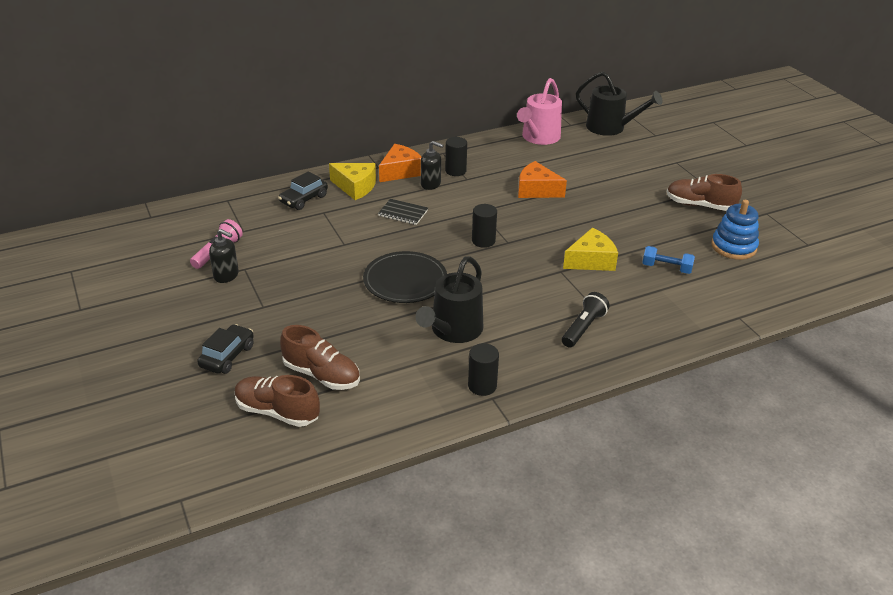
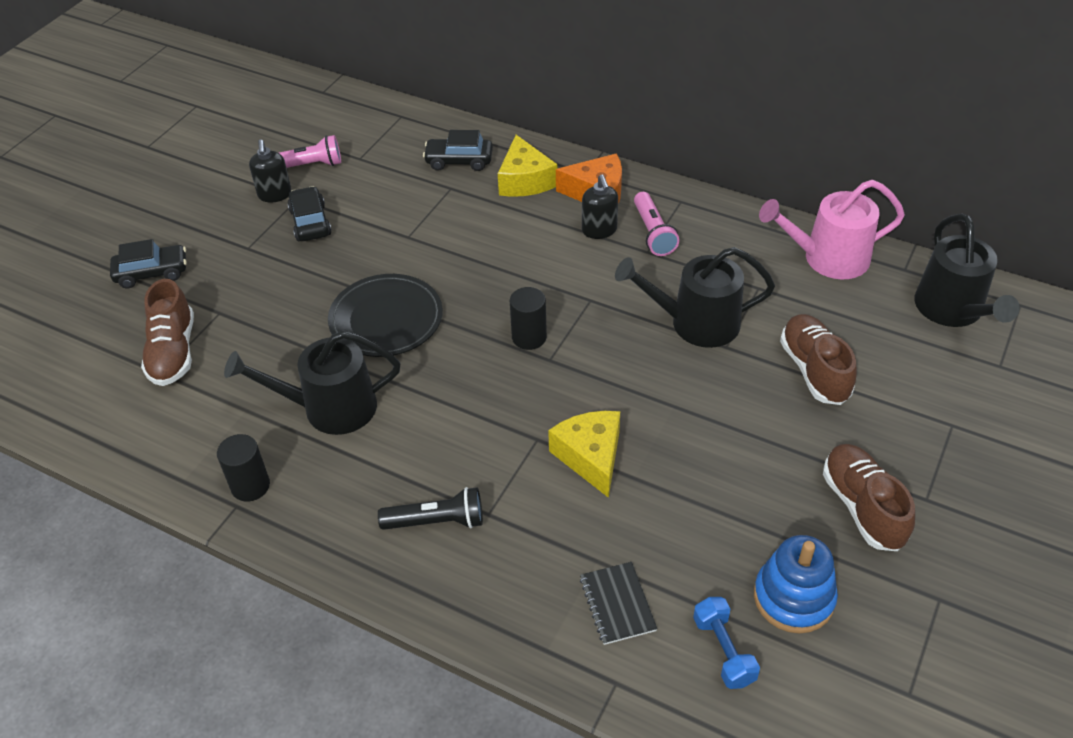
camera: 55 degrees right, 10 degrees up
(276, 273) = (310, 222): none -> black car
(277, 412) = (96, 355): brown shoe -> brown shoe (814, 370)
(403, 213) = (514, 243): black notebook -> black notebook (617, 604)
(455, 171) = (653, 233): black cylinder -> pink flashlight
(536, 190) = (696, 323): orange cheese -> black watering can
(591, 260) = (591, 457): yellow cheese -> yellow cheese turned 135 degrees counterclockwise
(666, 268) = (655, 543): blue dumbbell -> blue dumbbell (723, 650)

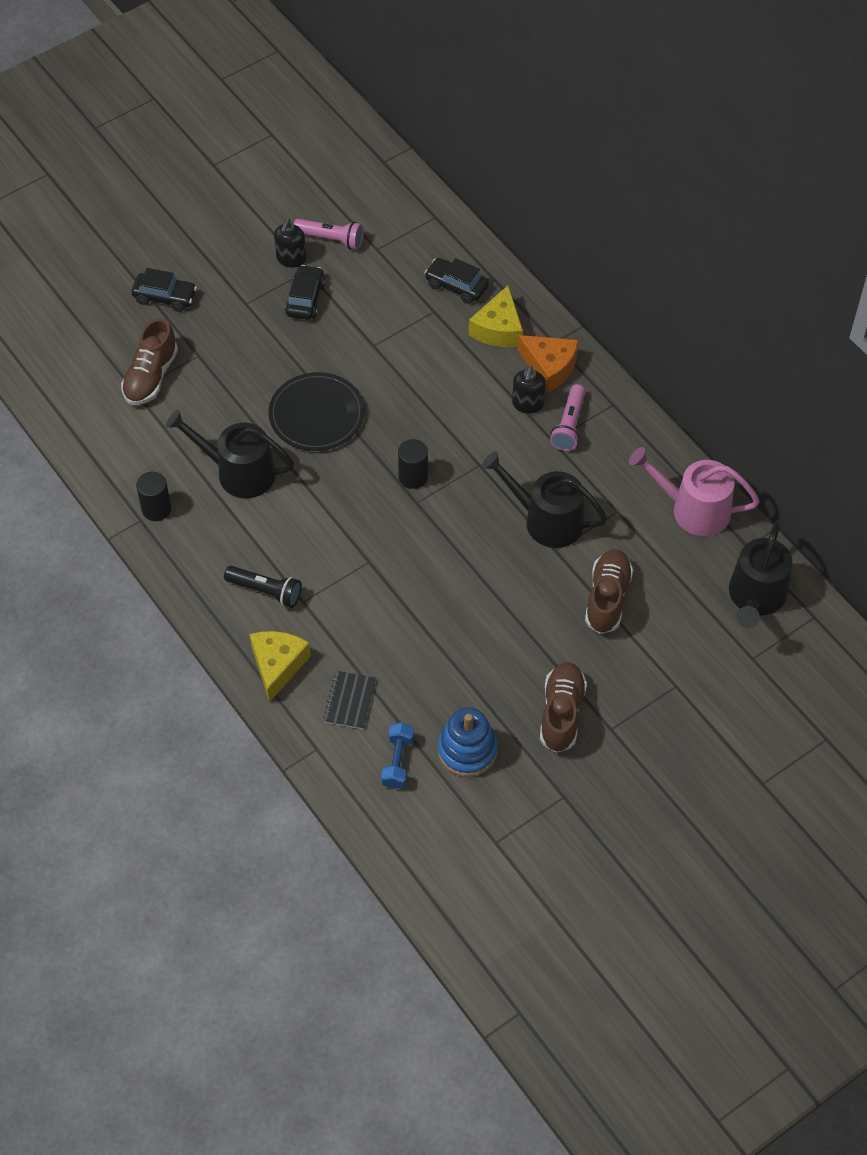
camera: 25 degrees right, 10 degrees up
(591, 457) = (398, 591): yellow cheese -> yellow cheese (278, 665)

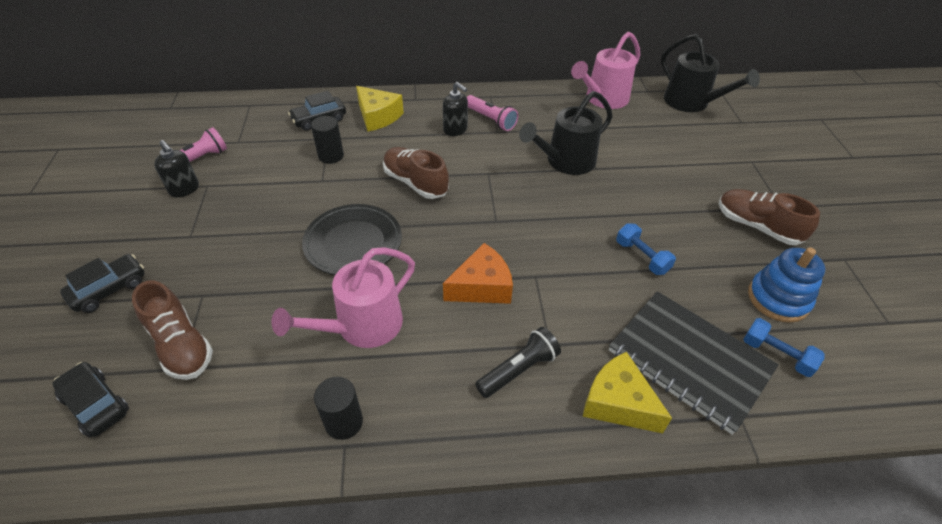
camera: 60 degrees left, 10 degrees down
(239, 472) = (362, 326): black watering can -> pink watering can
(305, 299) = (232, 198): black car -> black car (96, 404)
(349, 701) = (689, 361): black notebook -> black notebook, size x2.11
(413, 477) = (469, 212): black cylinder -> black cylinder (331, 156)
(448, 631) = (642, 257): none -> blue dumbbell
(549, 367) = (434, 109): orange cheese -> orange cheese (482, 287)
(607, 598) = (656, 161): brown shoe -> brown shoe (415, 183)

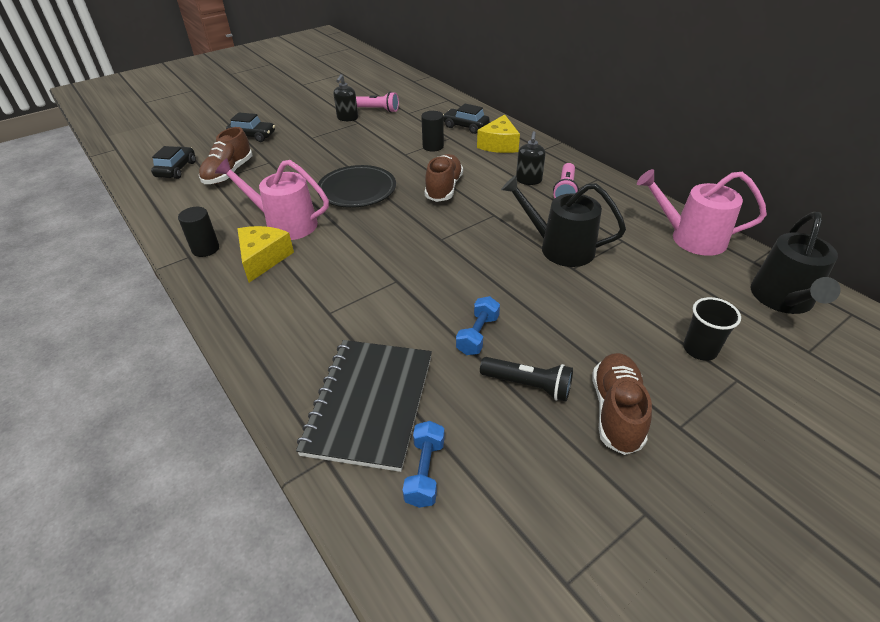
camera: 60 degrees right, 5 degrees down
(482, 287) = (362, 258): orange cheese -> none
(519, 370) = (293, 305): black flashlight -> black flashlight (528, 385)
(618, 402) = (293, 370): yellow cheese -> yellow cheese (263, 258)
(718, 160) = (700, 349): none -> black cup
(778, 299) = (511, 456): blue stacking toy -> none

